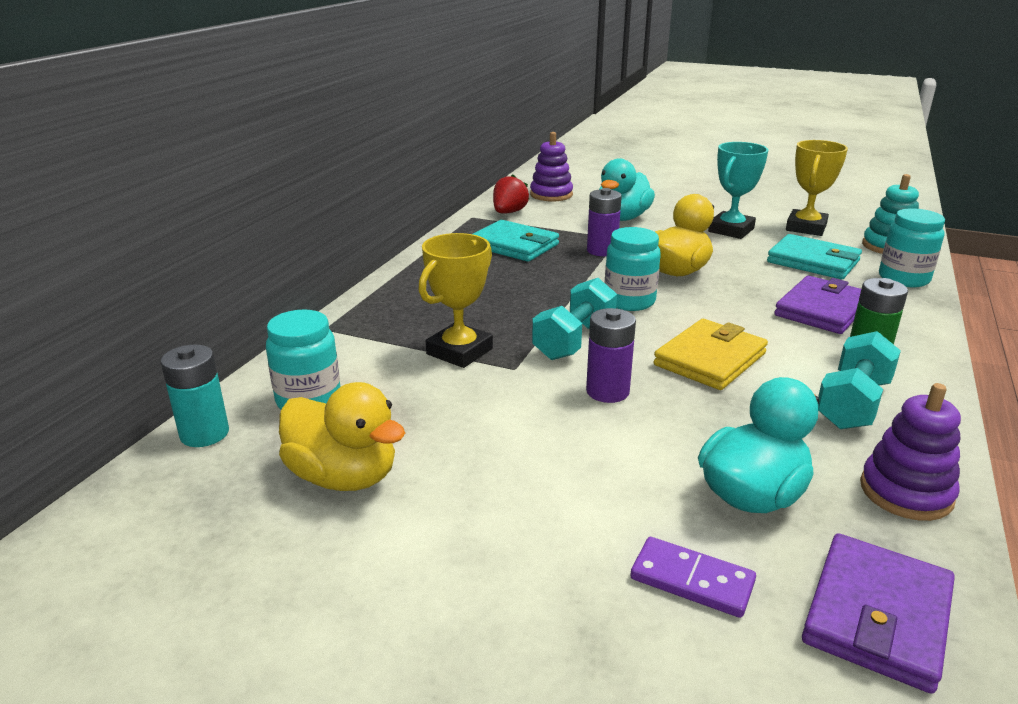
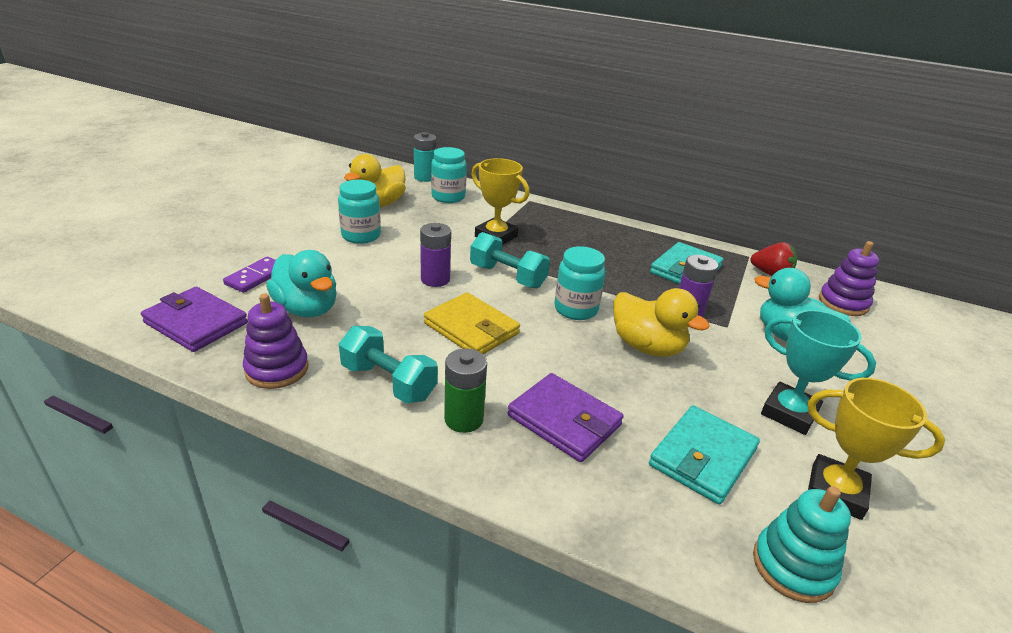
camera: 90 degrees right, 5 degrees up
(903, 279) = (664, 531): turquoise jar -> turquoise jar (361, 236)

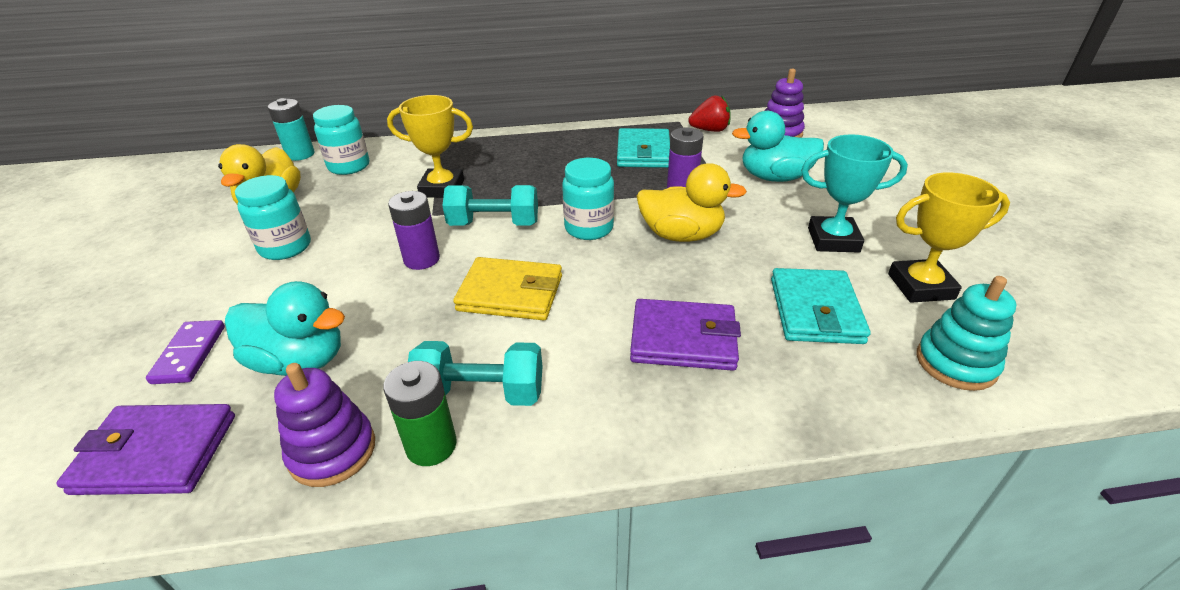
camera: 30 degrees left, 5 degrees up
(464, 419) = (595, 389): green battery -> green battery (431, 445)

